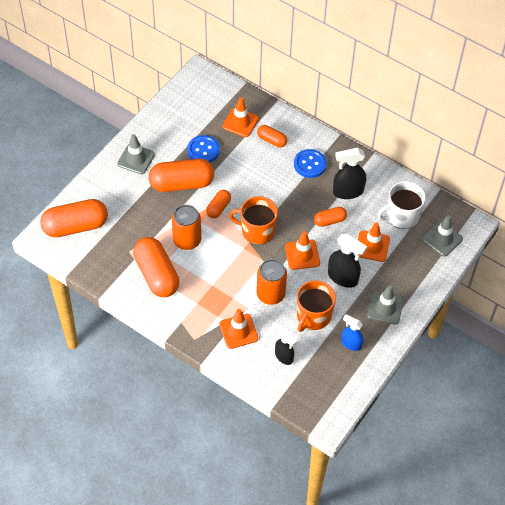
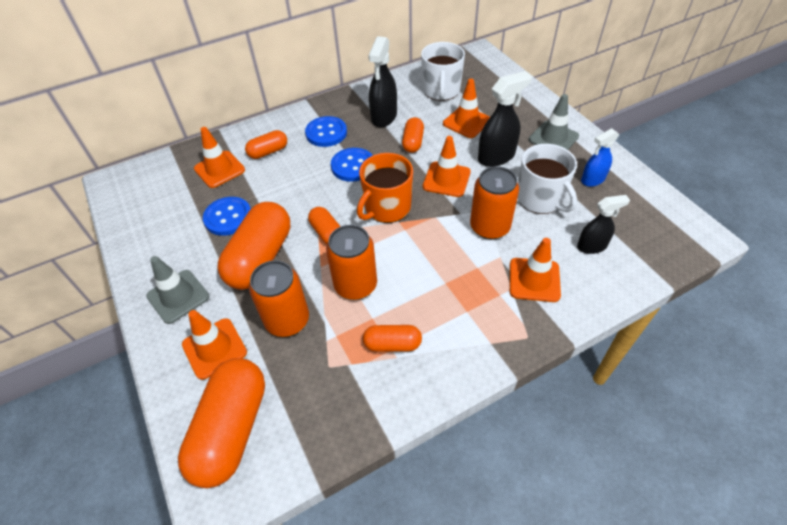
camera: 60 degrees left, 5 degrees down
(114, 194) = (214, 348): none -> orange traffic cone
(147, 218) = (287, 320): none -> orange can
(156, 275) = (392, 344): orange capsule -> orange capsule, size x0.51
(285, 195) = (353, 166): none -> blue button
(313, 316) = (540, 199): orange mug -> white mug
(442, 239) = (485, 74): grey traffic cone -> none

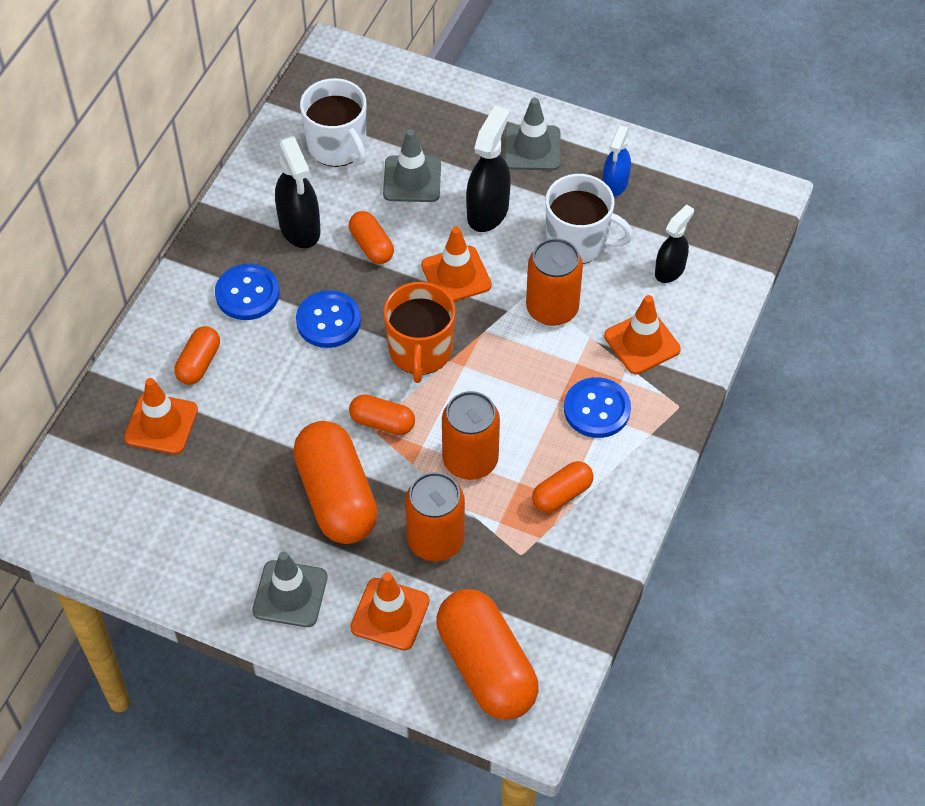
camera: 40 degrees left, 5 degrees up
(228, 217) = (244, 475): blue button -> blue button (597, 409)
(467, 122) = (412, 179): orange traffic cone -> grey traffic cone

